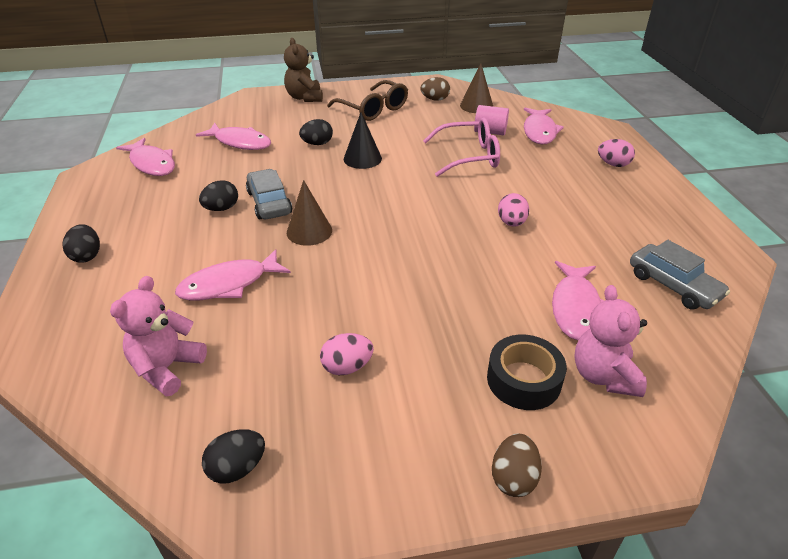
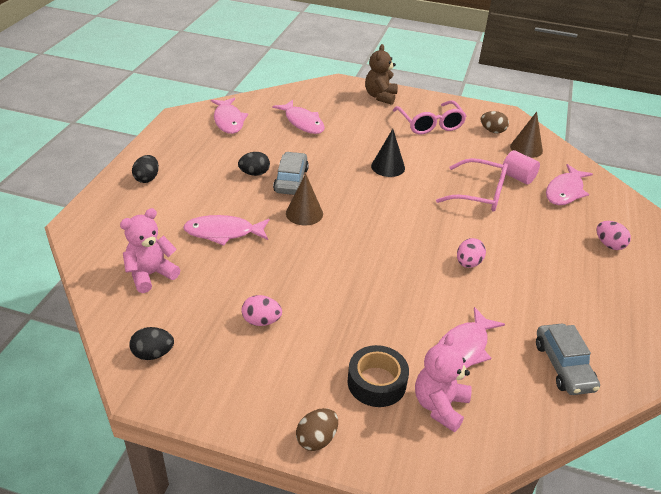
camera: 25 degrees right, 0 degrees up
(317, 144) = (361, 142): black egg -> none
(373, 109) = (430, 124): brown glasses -> pink glasses

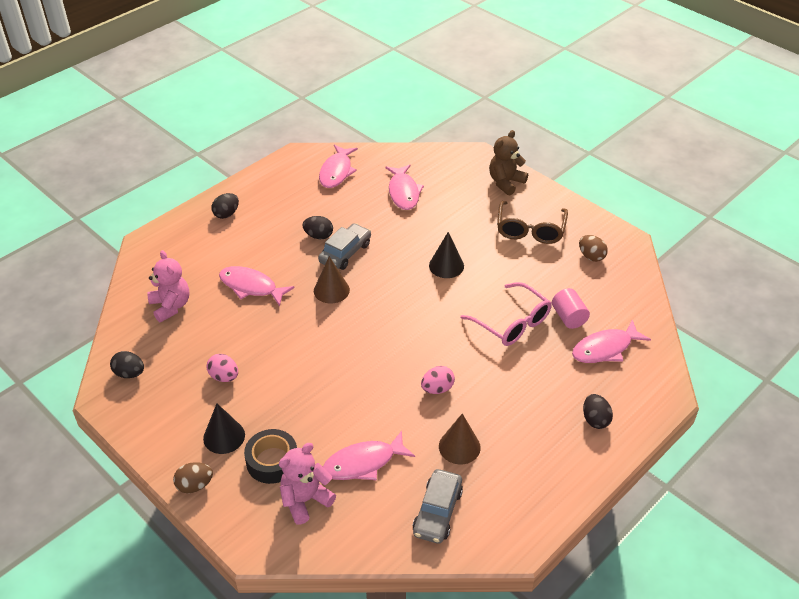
camera: 30 degrees right, 5 degrees up
(151, 274) = (171, 306): pink teddy bear -> pink teddy bear turned 75 degrees clockwise
(308, 378) = (224, 436): none -> black cone
(430, 124) = (530, 230): pink glasses -> brown glasses
(526, 148) = (609, 287): brown cone -> brown cone (459, 446)
(609, 245) = (595, 420): pink egg -> black egg

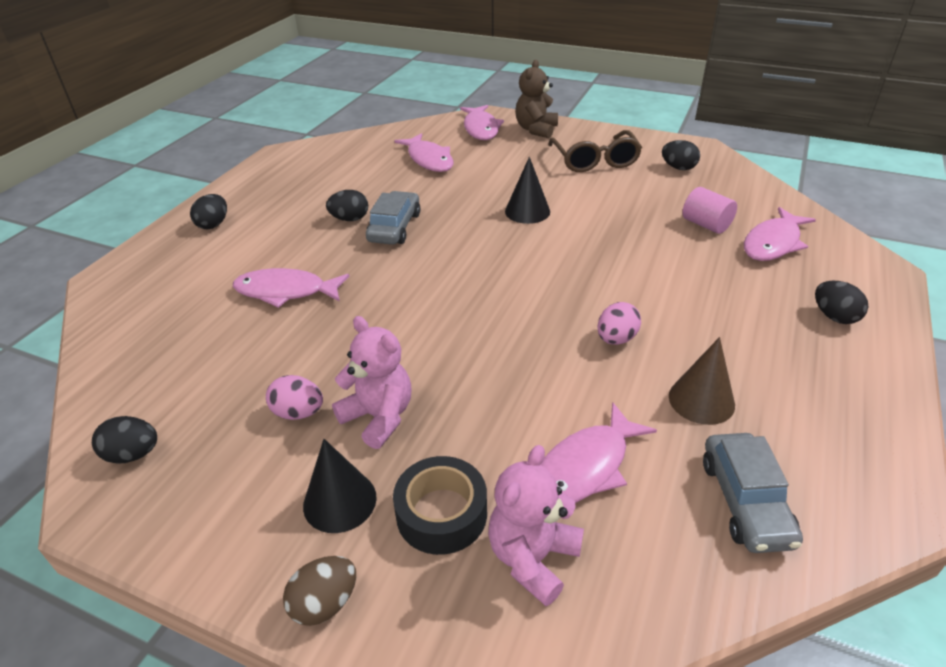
camera: 20 degrees left, 5 degrees down
(171, 306) = (172, 344): pink teddy bear -> pink teddy bear (379, 417)
(331, 290) = (400, 268): brown cone -> none
(336, 172) = (337, 158): pink fish -> pink fish (481, 128)
(512, 323) = (648, 246): pink glasses -> none
(591, 256) = (678, 168): brown egg -> black egg

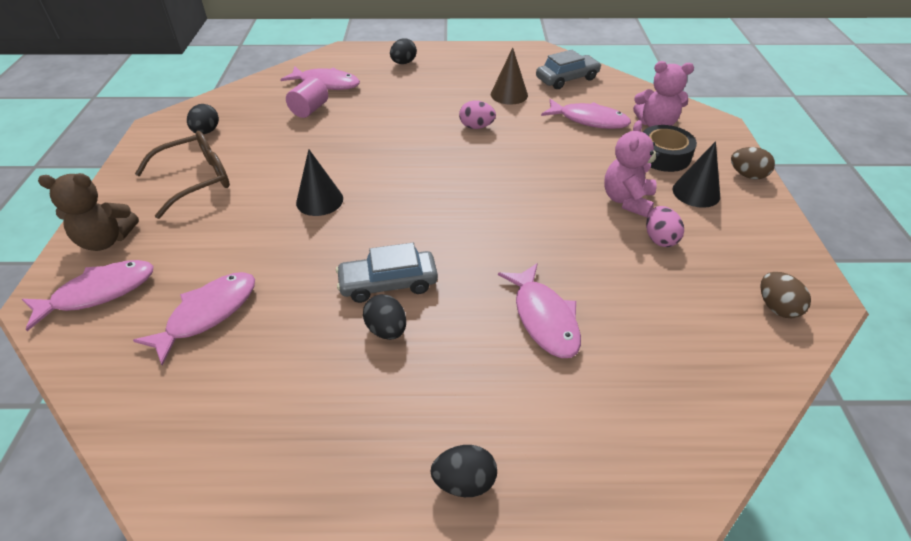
camera: 115 degrees left, 5 degrees up
(133, 454) = (776, 307): black egg -> brown egg

